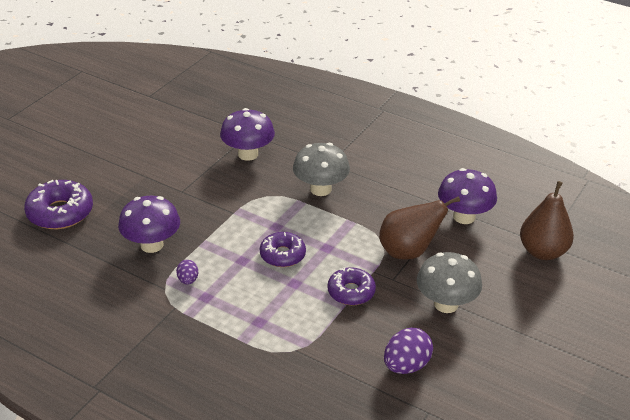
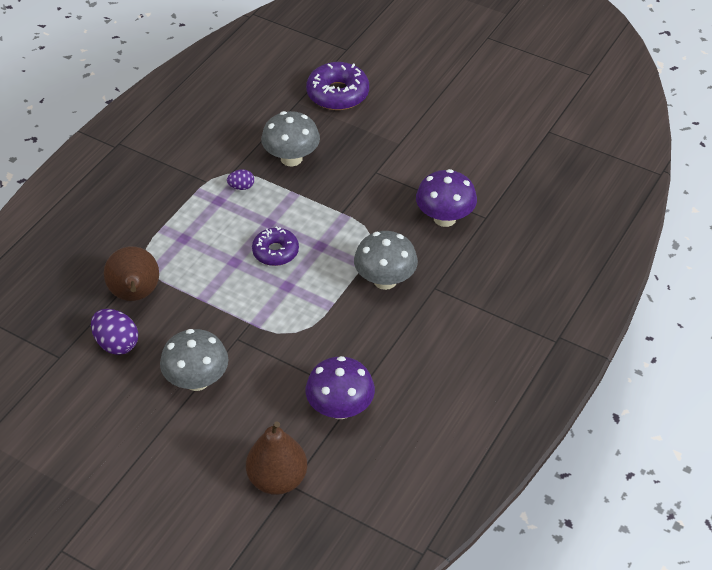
camera: 90 degrees right, 10 degrees up
(152, 245) = (291, 158): purple mushroom -> grey mushroom
(351, 292) = (219, 304): purple donut -> none
(408, 252) = (279, 353): brown pear -> brown pear (135, 295)

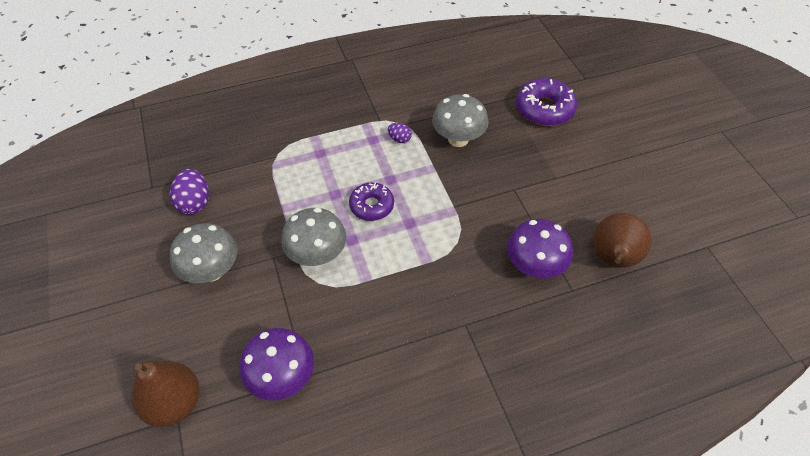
camera: 40 degrees right, 5 degrees up
(135, 295) = (245, 174): brown pear -> brown pear (613, 259)
(385, 280) = (431, 288): grey mushroom -> grey mushroom (317, 255)

